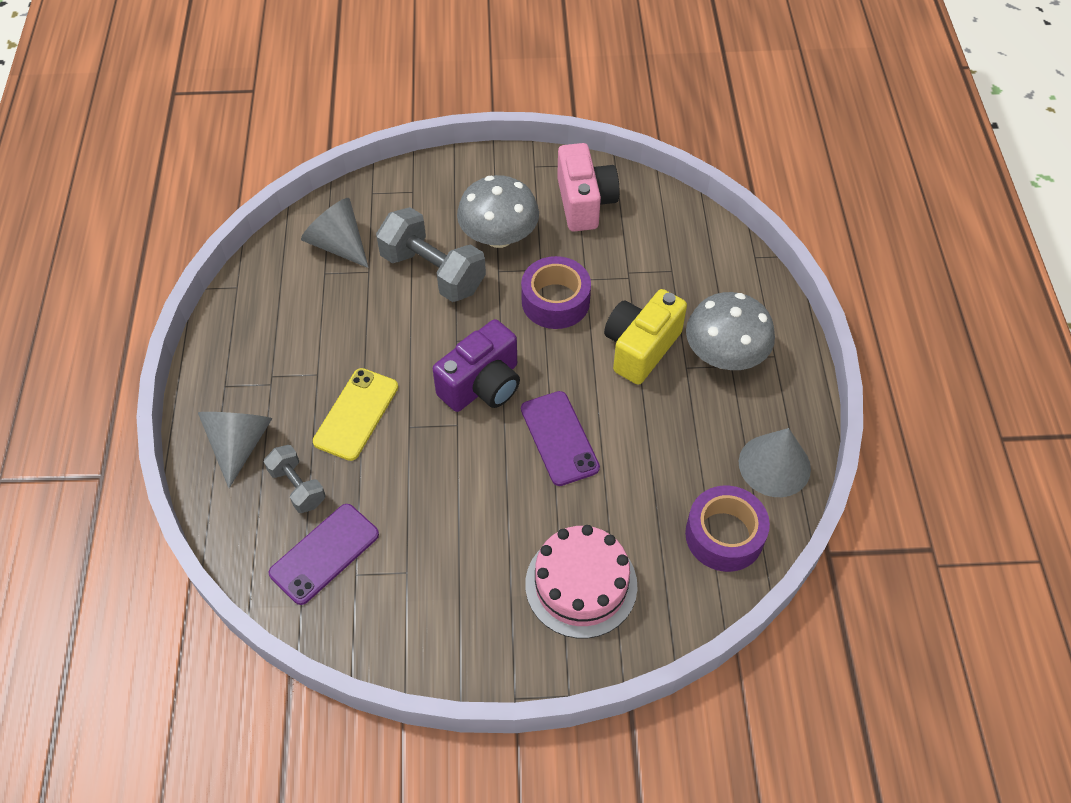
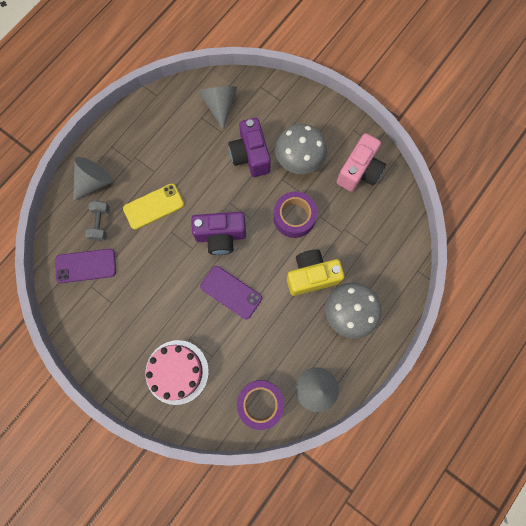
camera: 40 degrees right, 20 degrees up
(433, 272) = (250, 155): grey dumbbell -> purple camera
(559, 438) = (231, 292): purple phone -> purple phone turned 75 degrees counterclockwise

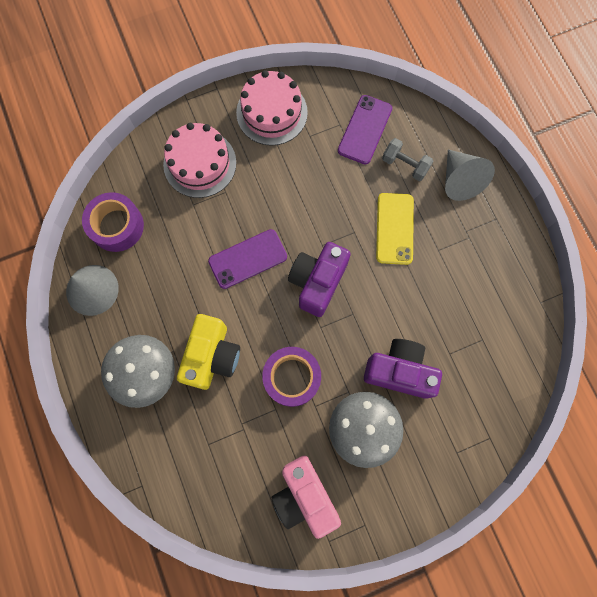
camera: 120 degrees right, 0 degrees up
(106, 342) = (272, 112): none -> pink cake
(220, 105) = (487, 371): grey cone -> none

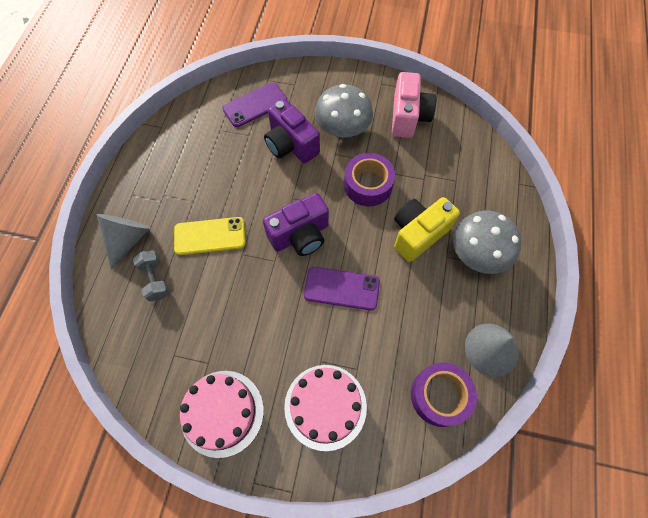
camera: 145 degrees left, 10 degrees down
(365, 130) = (157, 334): purple phone -> purple phone (255, 105)
(394, 228) = (210, 236): yellow phone -> yellow phone turned 45 degrees clockwise

